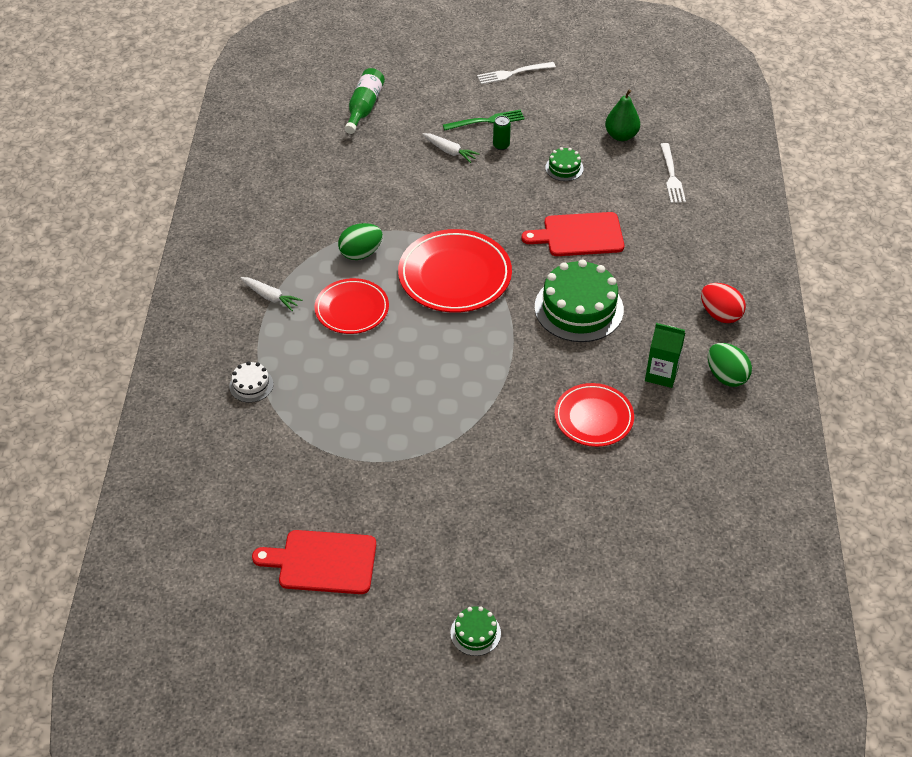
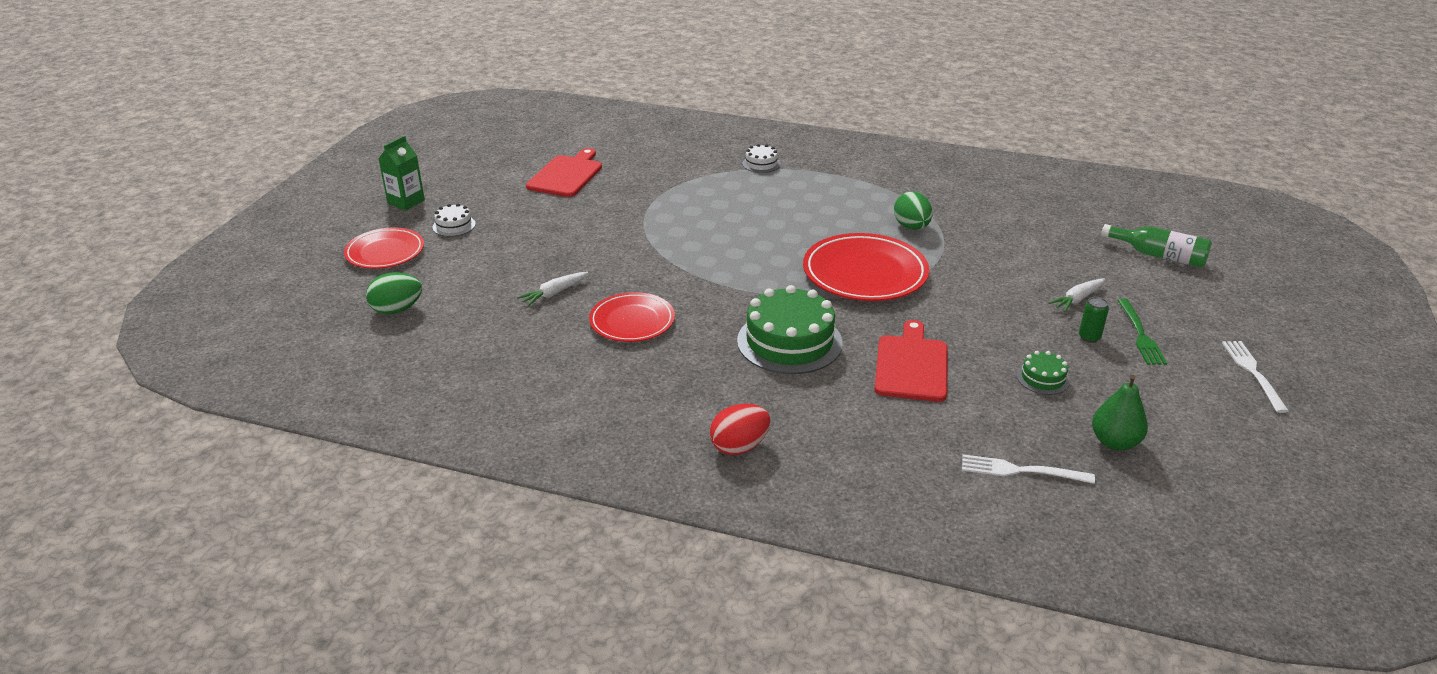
camera: 105 degrees right, 15 degrees down
(270, 297) = (863, 180): white carrot -> white carrot (554, 293)
(352, 309) = (834, 214): red plate -> red plate (385, 252)
(475, 633) = (454, 225): green cake -> white cake
(661, 374) = (667, 378): green carton -> green carton (406, 202)
(726, 376) = (639, 425): green egg -> green egg (397, 310)

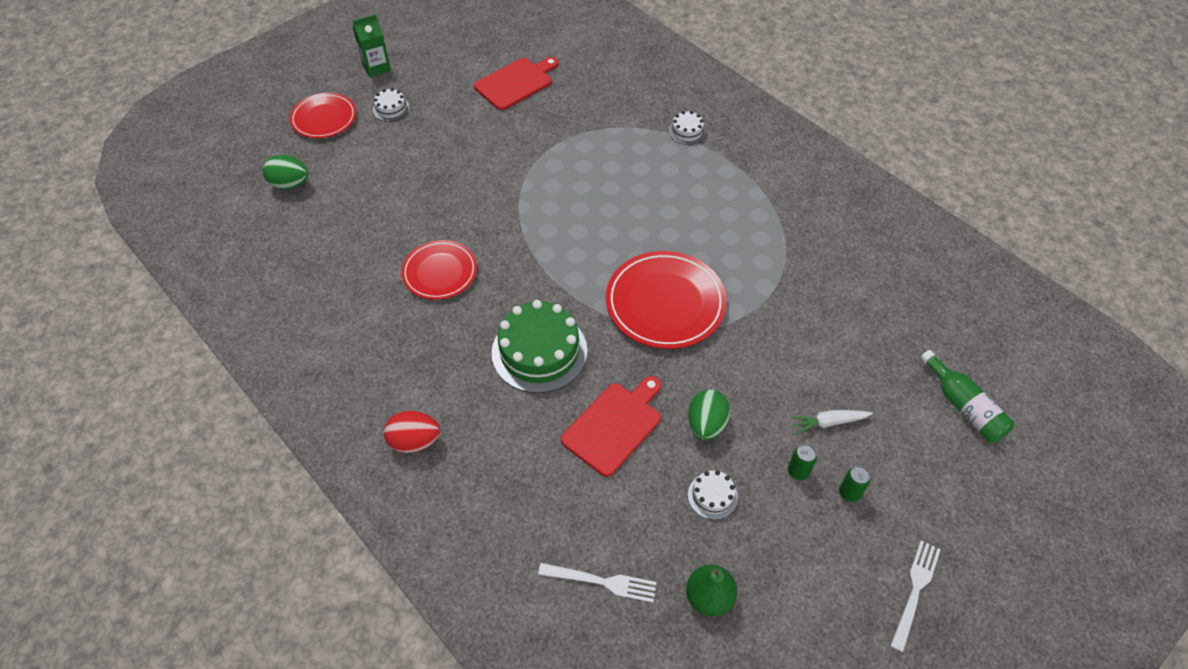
camera: 30 degrees right, 20 degrees up
(554, 293) = (407, 216): white carrot -> none
(911, 227) = (754, 266): green egg -> green egg (706, 424)
(1020, 471) = (603, 582): white fork -> white fork turned 150 degrees clockwise
(1043, 378) = (712, 496): green cake -> white cake
(1140, 335) = (849, 493): green fork -> green can

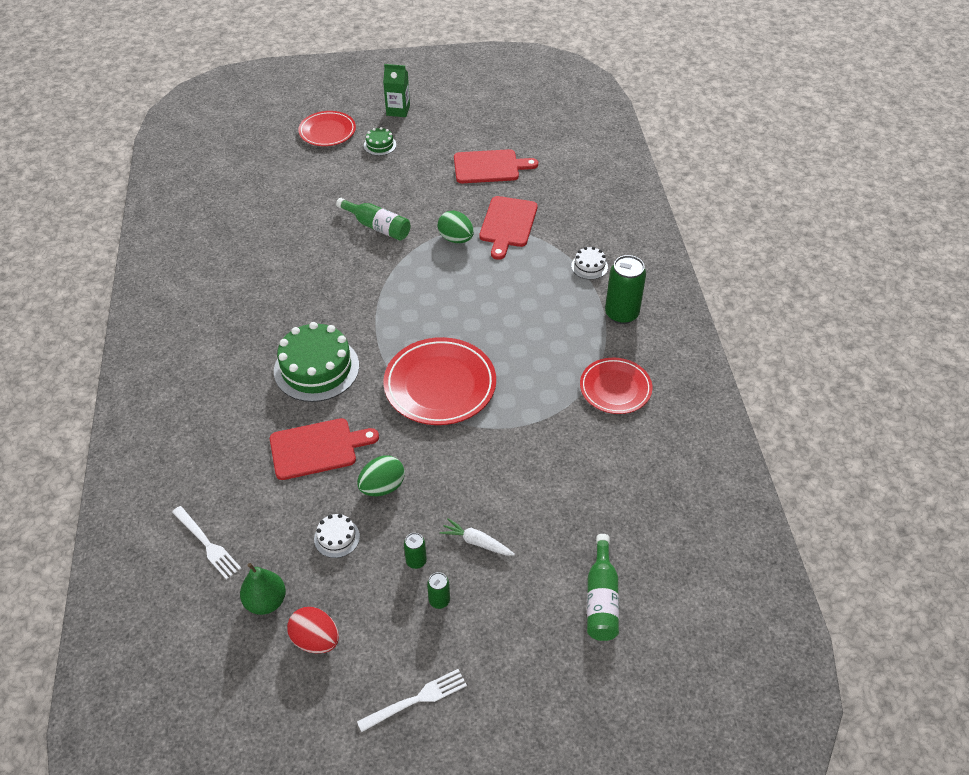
camera: 35 degrees right, 5 degrees down
(290, 184) = (263, 167): green egg -> green egg (456, 239)
(391, 108) = (380, 145): white cake -> green cake
(415, 441) = (180, 380): red egg -> red egg (316, 640)
(440, 272) = (302, 277): red plate -> red plate (615, 388)
(465, 187) = (377, 227): none -> green bottle
(583, 128) = (507, 224): none -> red cutting board
(751, 159) = (621, 314): none -> green can

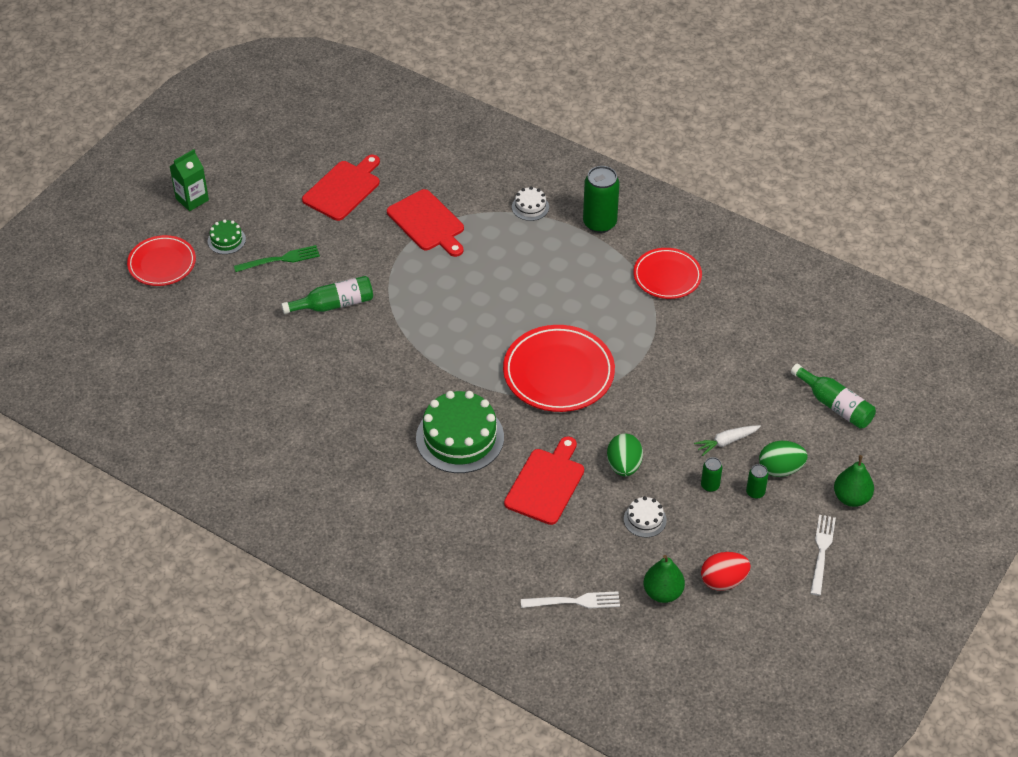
camera: 50 degrees left, 0 degrees up
(390, 178) = (281, 259): none -> green fork
(456, 239) = (407, 265): green egg -> green egg (780, 469)
(503, 684) = (851, 498): none -> green pear

